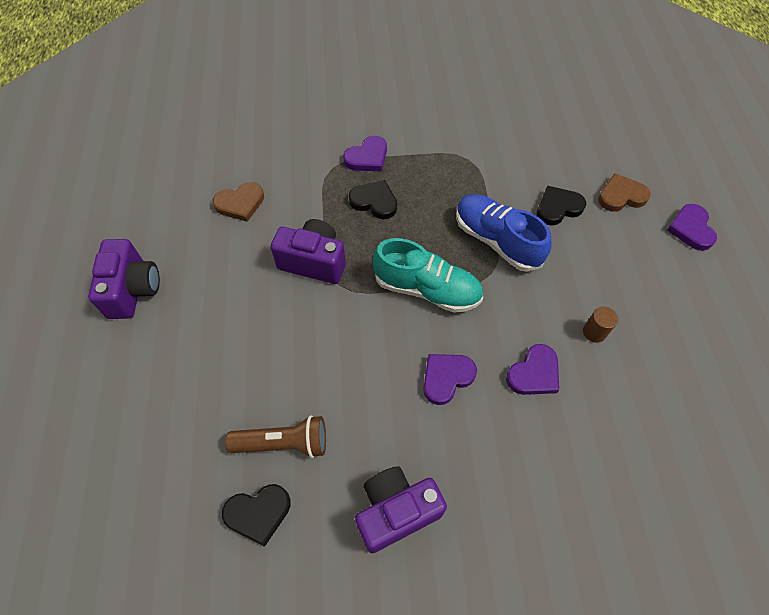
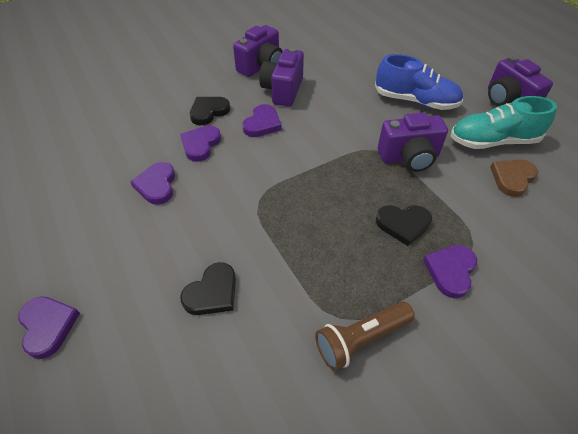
camera: 155 degrees right, 10 degrees down
(258, 513) = (330, 48): black heart -> black heart (209, 112)
(283, 443) = (340, 71): brown flashlight -> brown flashlight (361, 339)
(391, 433) = (283, 91): none -> purple camera
(427, 289) = (306, 169): turquoise shoe -> turquoise shoe (493, 141)
(496, 240) = (266, 231): blue shoe -> blue shoe (415, 101)
(594, 332) = (157, 185): brown cylinder -> purple heart
(621, 196) = (136, 341): brown heart -> none

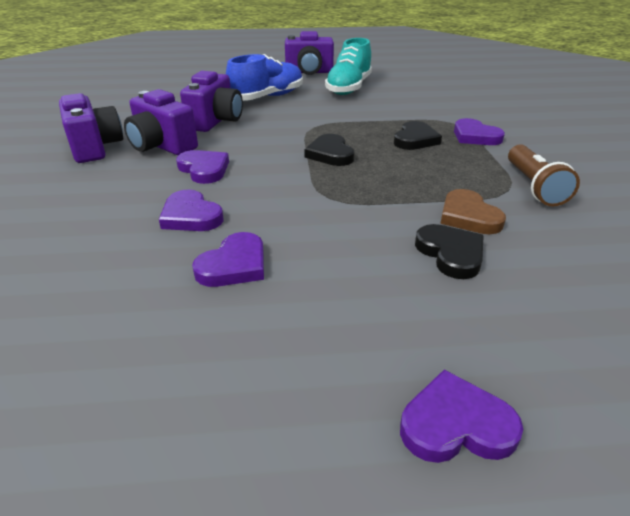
camera: 65 degrees left, 15 degrees down
(157, 185) = (234, 265): purple heart -> purple heart turned 75 degrees counterclockwise
(209, 112) = (131, 198): black heart -> black heart (330, 154)
(409, 157) = (337, 118): purple camera -> purple camera (216, 121)
(512, 178) = (394, 93): brown heart -> brown heart (468, 216)

